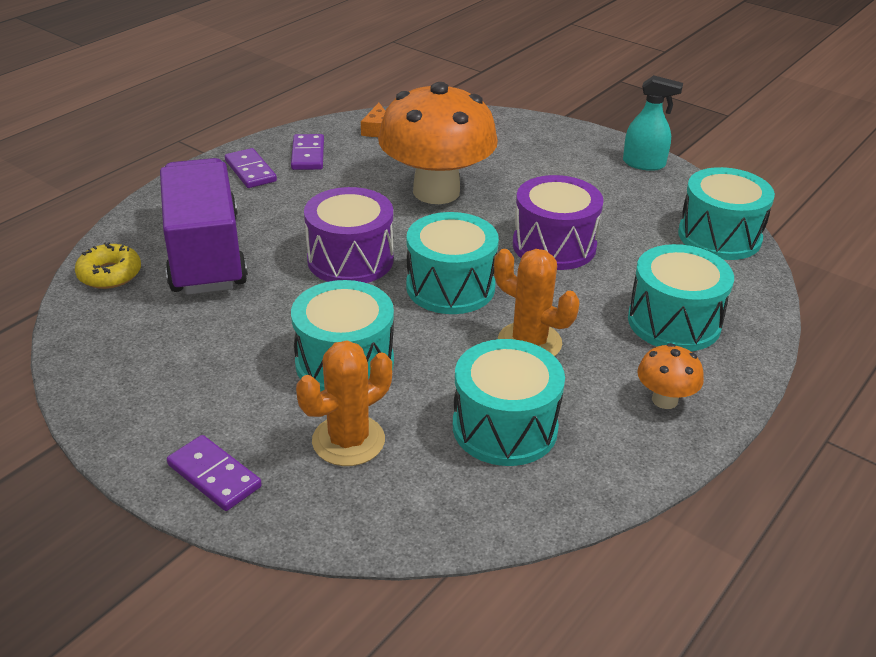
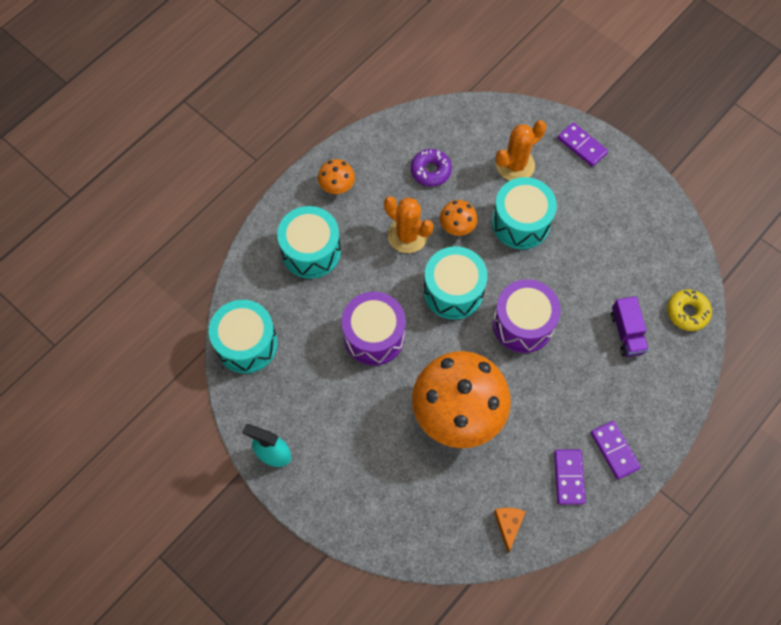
camera: 175 degrees left, 30 degrees up
(205, 255) = (626, 333): purple truck -> purple truck, size x0.46
(450, 354) = (457, 227): none -> orange mushroom
(505, 427) = (430, 171): turquoise drum -> purple donut

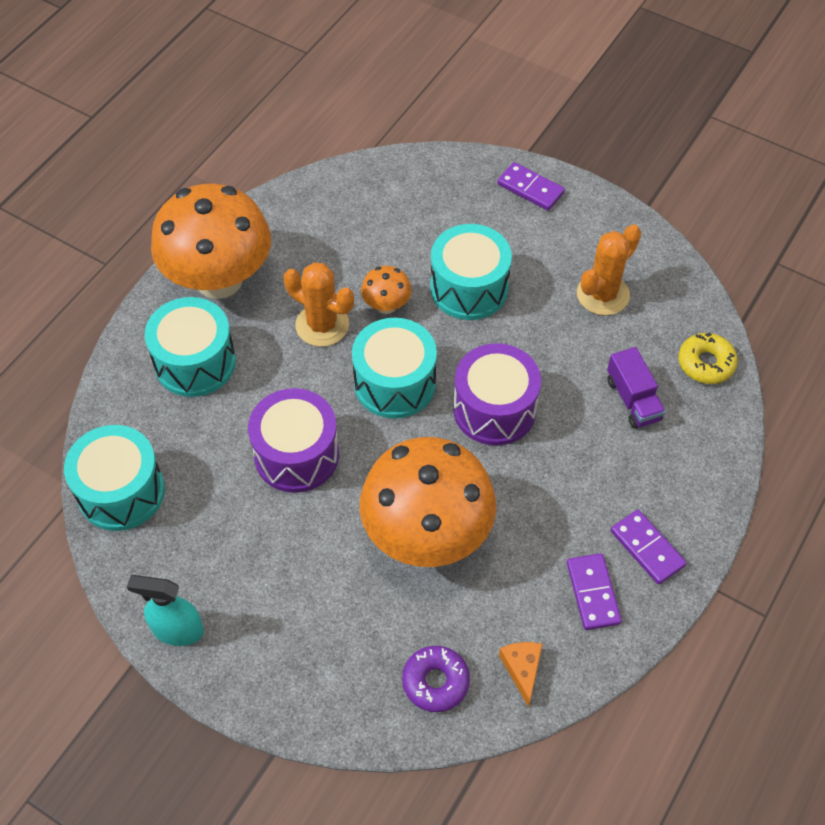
camera: 10 degrees left, 10 degrees down
(337, 187) = (219, 280): orange mushroom -> orange mushroom, size x2.35
(430, 171) = (340, 244): purple donut -> purple donut (435, 682)
(515, 165) = (449, 222): orange cactus -> orange cactus (603, 294)

